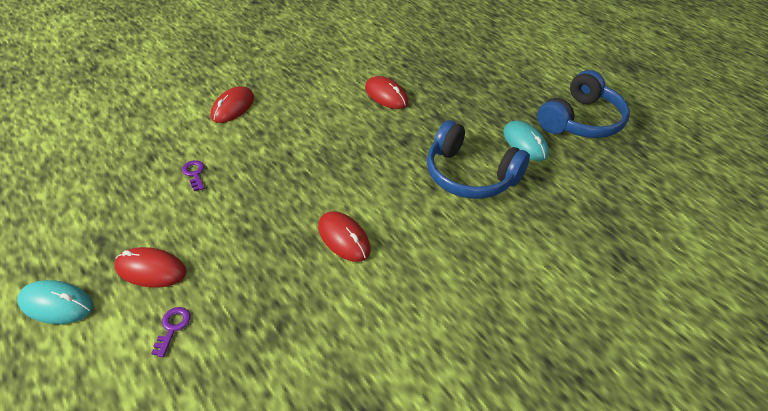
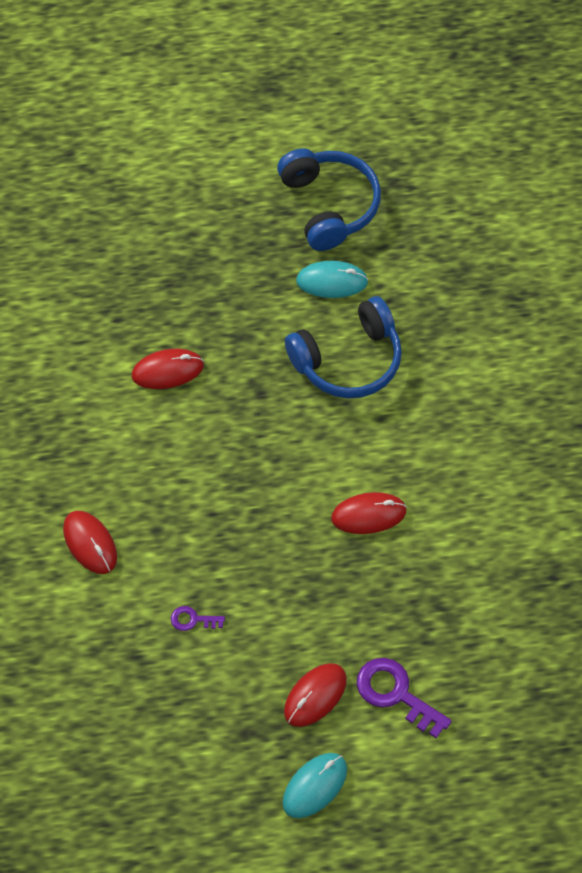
camera: 60 degrees left, 15 degrees up
(172, 327) = (396, 694): purple key -> purple key, size x1.91

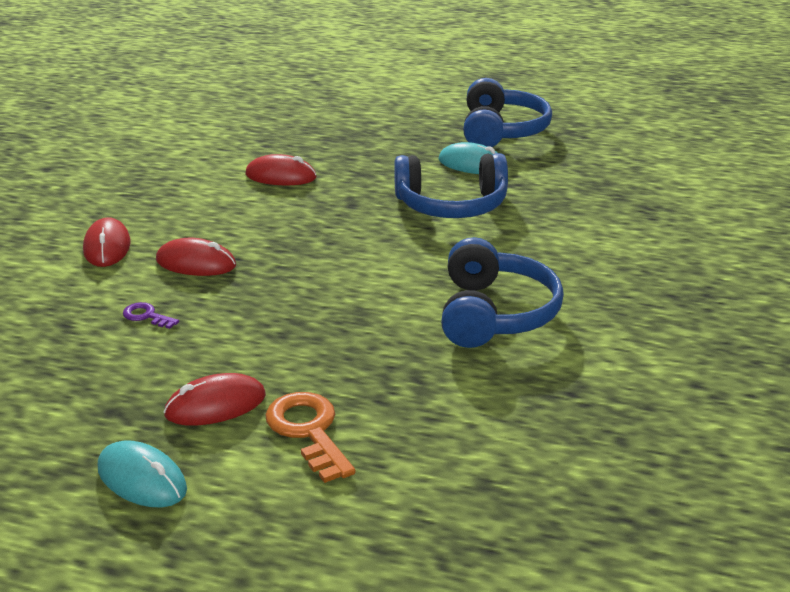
camera: 25 degrees right, 30 degrees down
(315, 786) = (142, 479): turquoise mouse -> turquoise mouse turned 60 degrees clockwise
(368, 515) = (392, 296): red mouse -> red mouse (196, 263)
(396, 694) = (308, 431): purple key -> orange key
(458, 505) = (494, 314): none -> blue headphones

